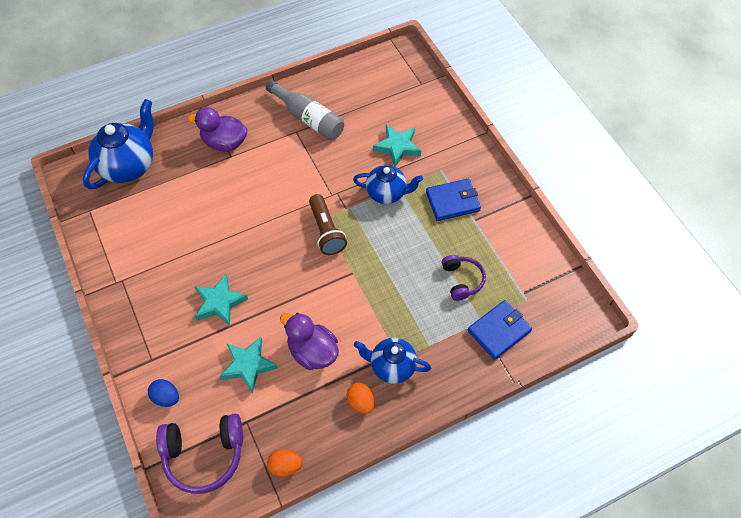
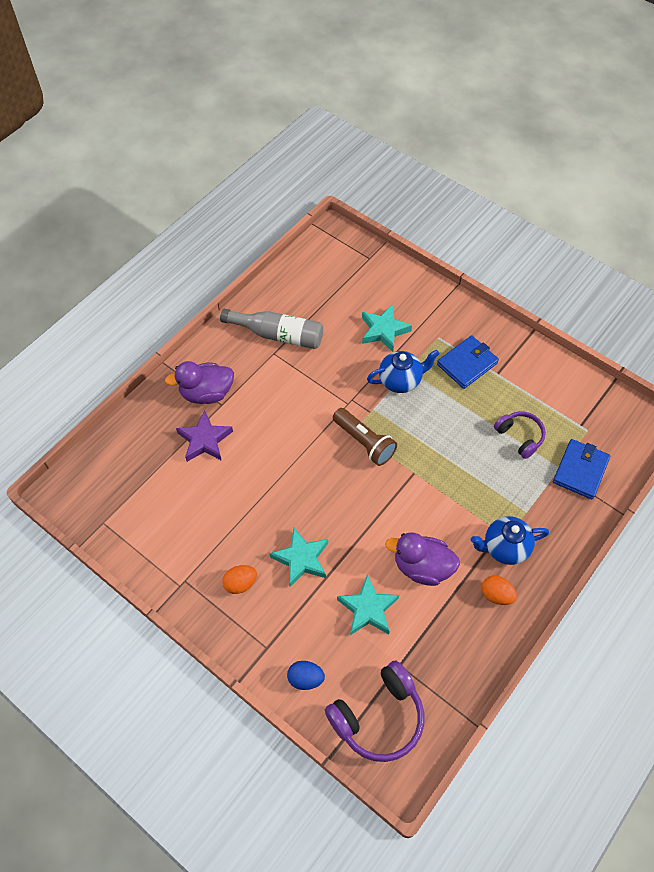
camera: 25 degrees left, 0 degrees up
(129, 166) = (118, 458): blue teapot -> none
(201, 178) = (205, 440): none -> purple star
(285, 466) = (463, 689): orange egg -> orange egg (240, 583)

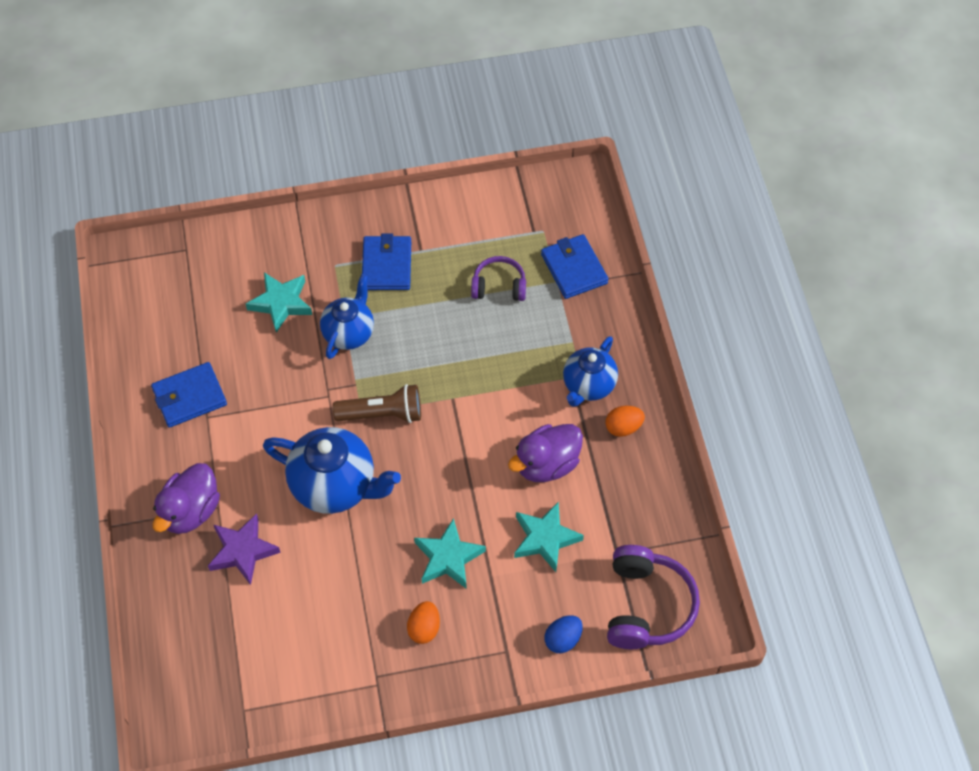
camera: 50 degrees left, 0 degrees up
(278, 335) = (189, 397): grey bottle -> blue wallet
(291, 455) = (335, 485): none -> blue teapot

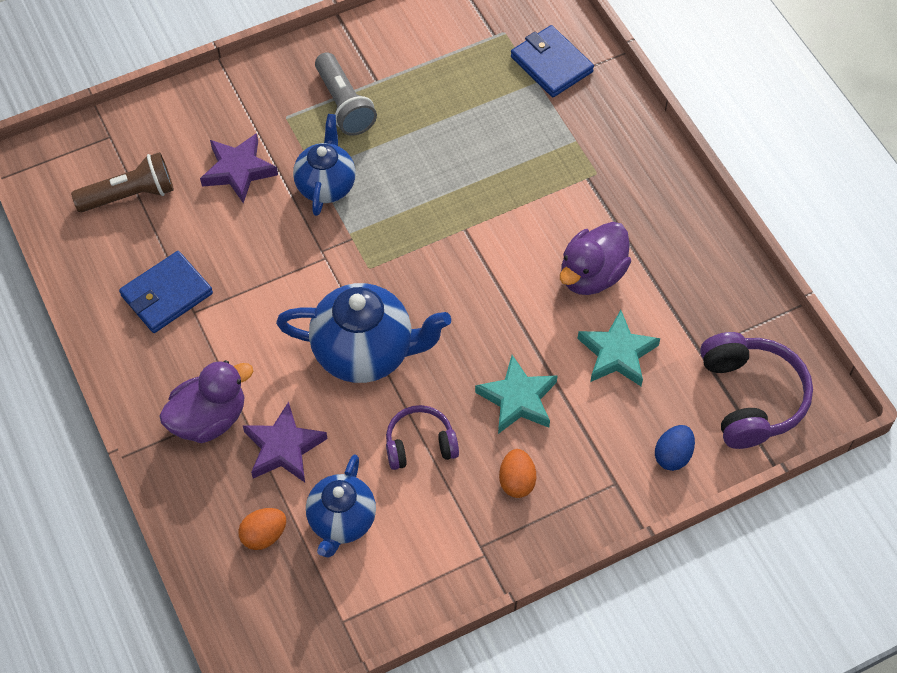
camera: 15 degrees left, 0 degrees up
(190, 511) = (209, 418): purple duck -> purple duck turned 135 degrees counterclockwise
(281, 303) = (238, 170): turquoise star -> purple star
(382, 414) = (393, 263): brown flashlight -> brown flashlight (130, 195)
(386, 265) = (344, 105): blue wallet -> grey flashlight
(499, 286) = (476, 100): purple headphones -> purple headphones (420, 444)
(588, 385) = (609, 182): blue teapot -> blue teapot (342, 521)
(623, 427) = (661, 217): orange egg -> orange egg (264, 535)

